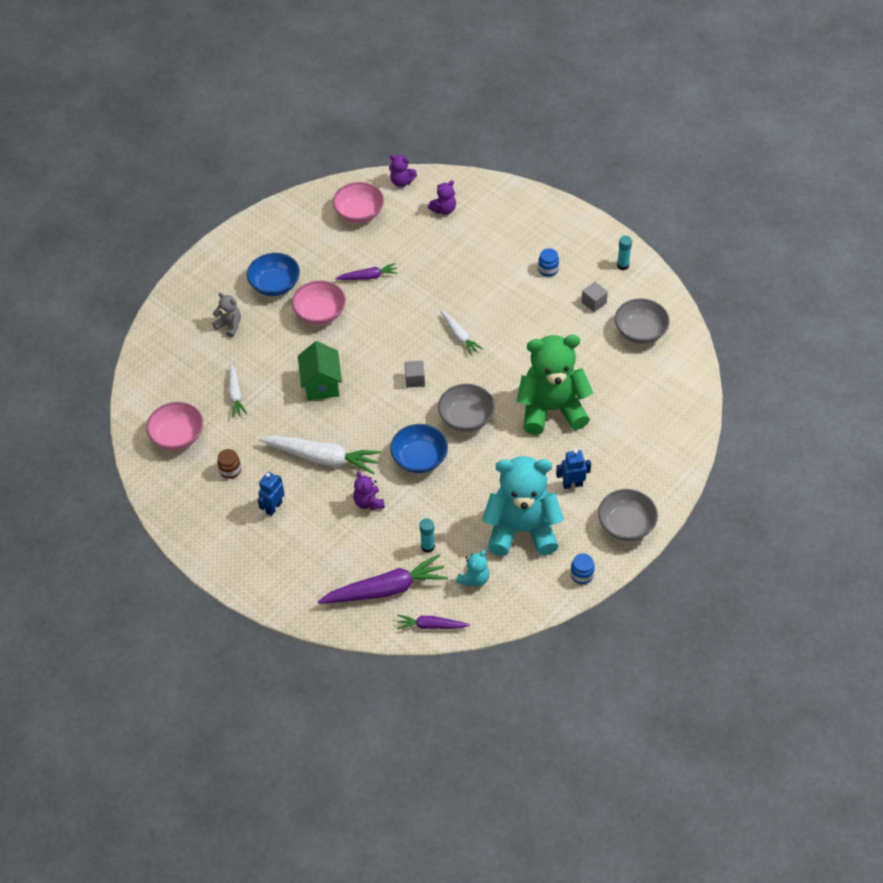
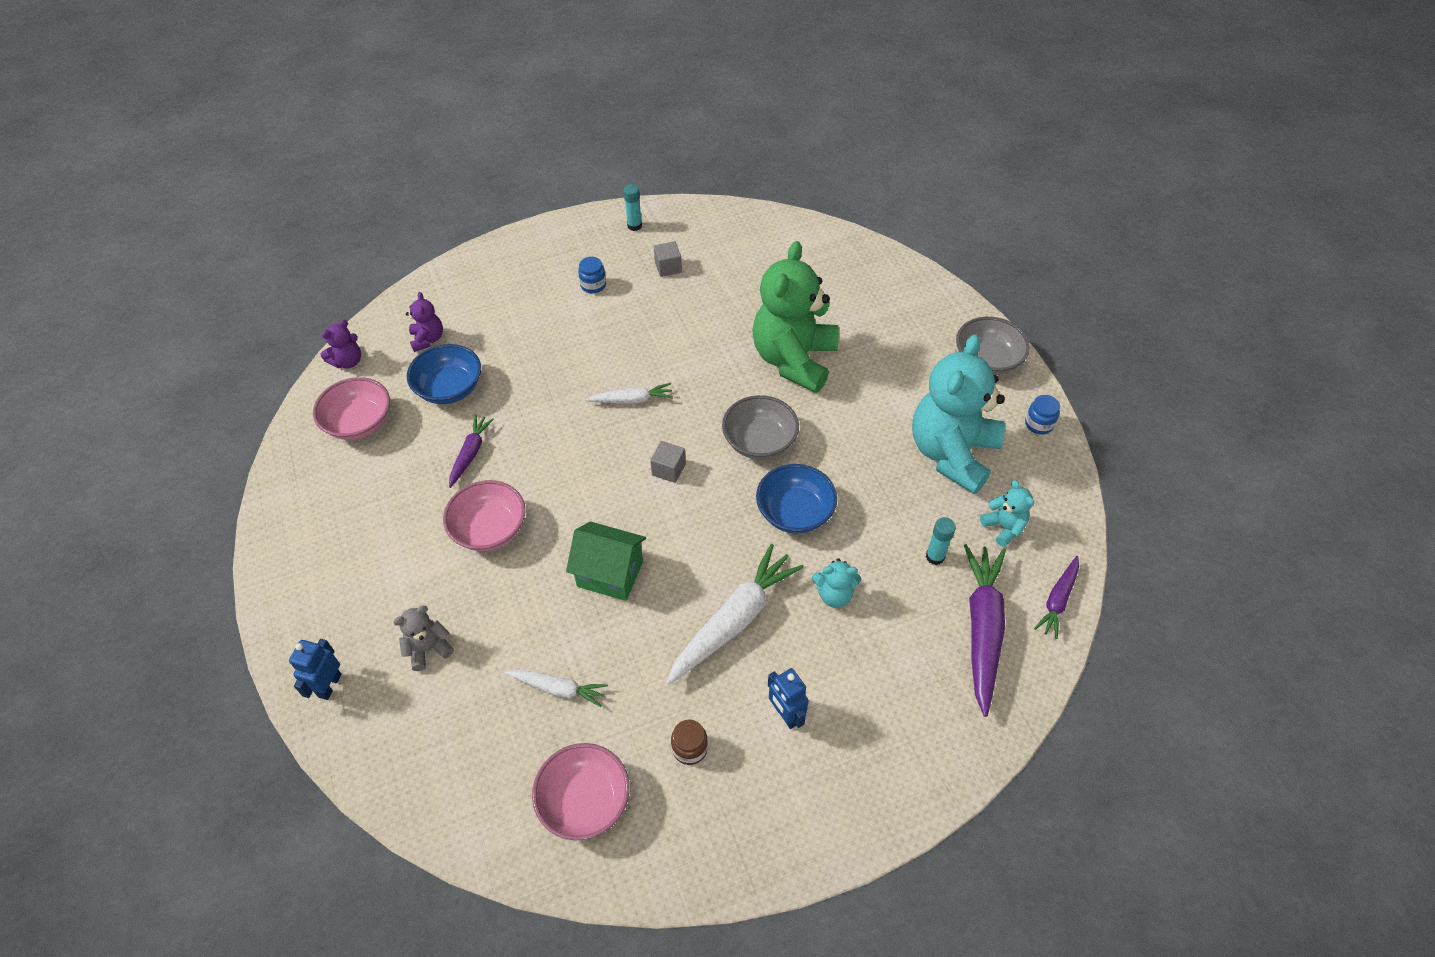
camera: 65 degrees left, 0 degrees up
(275, 285) = (400, 563): blue bowl -> blue bowl (450, 388)
(368, 502) = (834, 594): purple teddy bear -> turquoise teddy bear
(572, 484) = (909, 383): blue robot -> blue robot (329, 685)
(640, 332) = (734, 248): grey bowl -> none

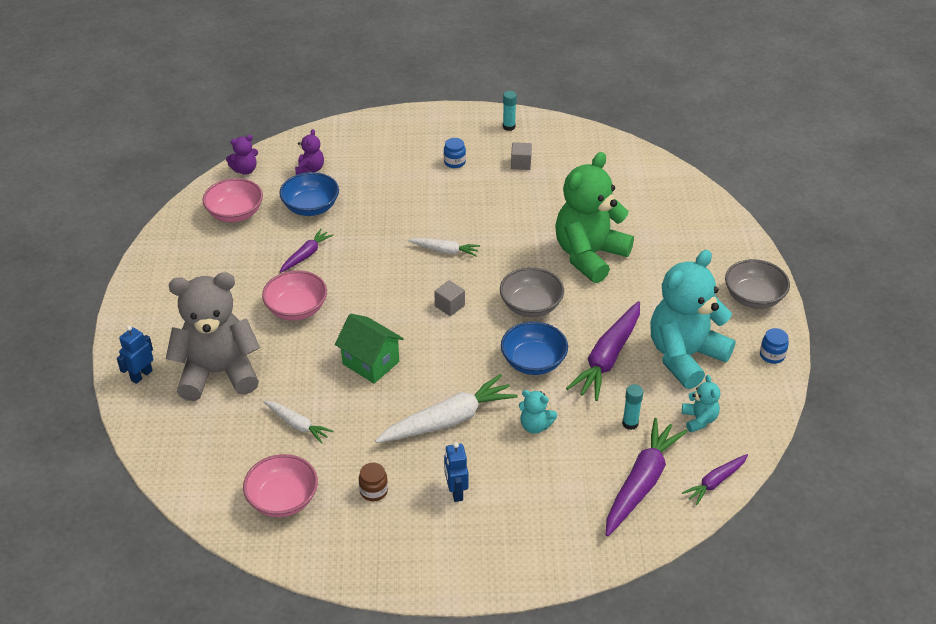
camera: 20 degrees right, 10 degrees down
(428, 649) = (218, 373): grey teddy bear -> grey teddy bear, size x2.34
(872, 482) = (607, 358): none -> purple carrot

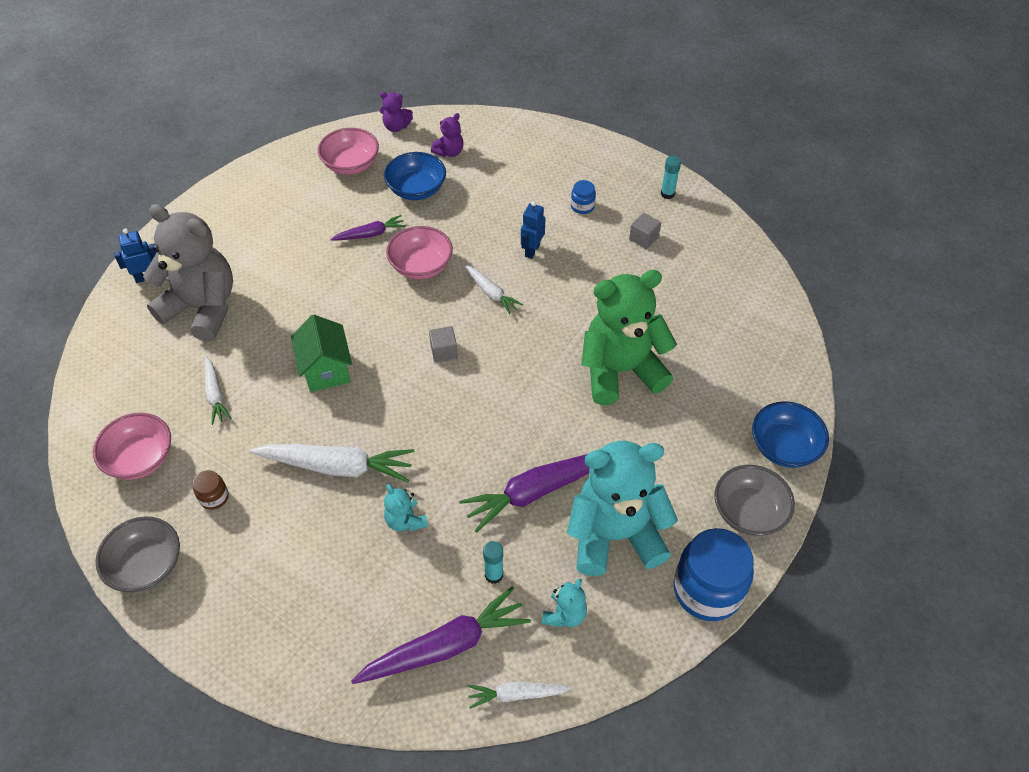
camera: 35 degrees right, 10 degrees up
(296, 309) = (315, 282): pink bowl -> pink bowl (421, 266)
(456, 492) = (277, 543): blue robot -> blue robot (532, 250)
(531, 306) = (516, 393): grey bowl -> grey bowl (146, 565)
(533, 362) = (465, 453): blue bowl -> blue bowl (784, 447)
(715, 482) = (516, 694): purple carrot -> white carrot
(772, 355) = (707, 590): blue jar -> blue jar, size x2.22

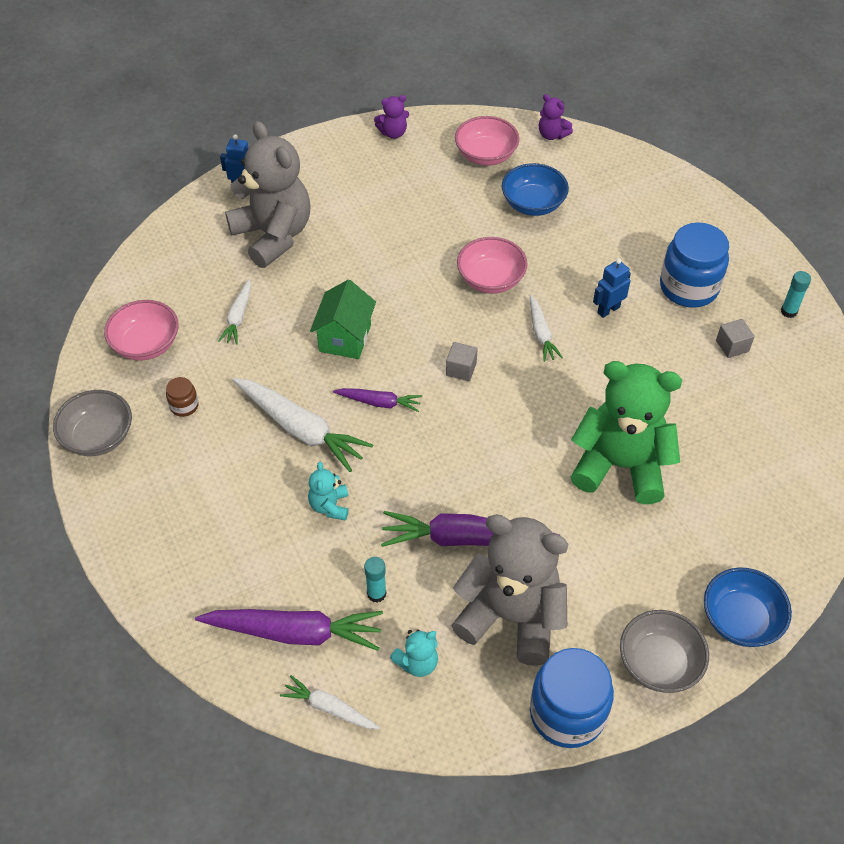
camera: 30 degrees right, 0 degrees up
(370, 234) = (462, 229): purple carrot -> purple carrot (379, 403)
(449, 152) = (588, 180): purple teddy bear -> purple teddy bear (393, 133)
(582, 206) = (688, 287): blue jar -> blue jar, size x2.22
(615, 535) = (511, 616): turquoise teddy bear -> grey teddy bear

